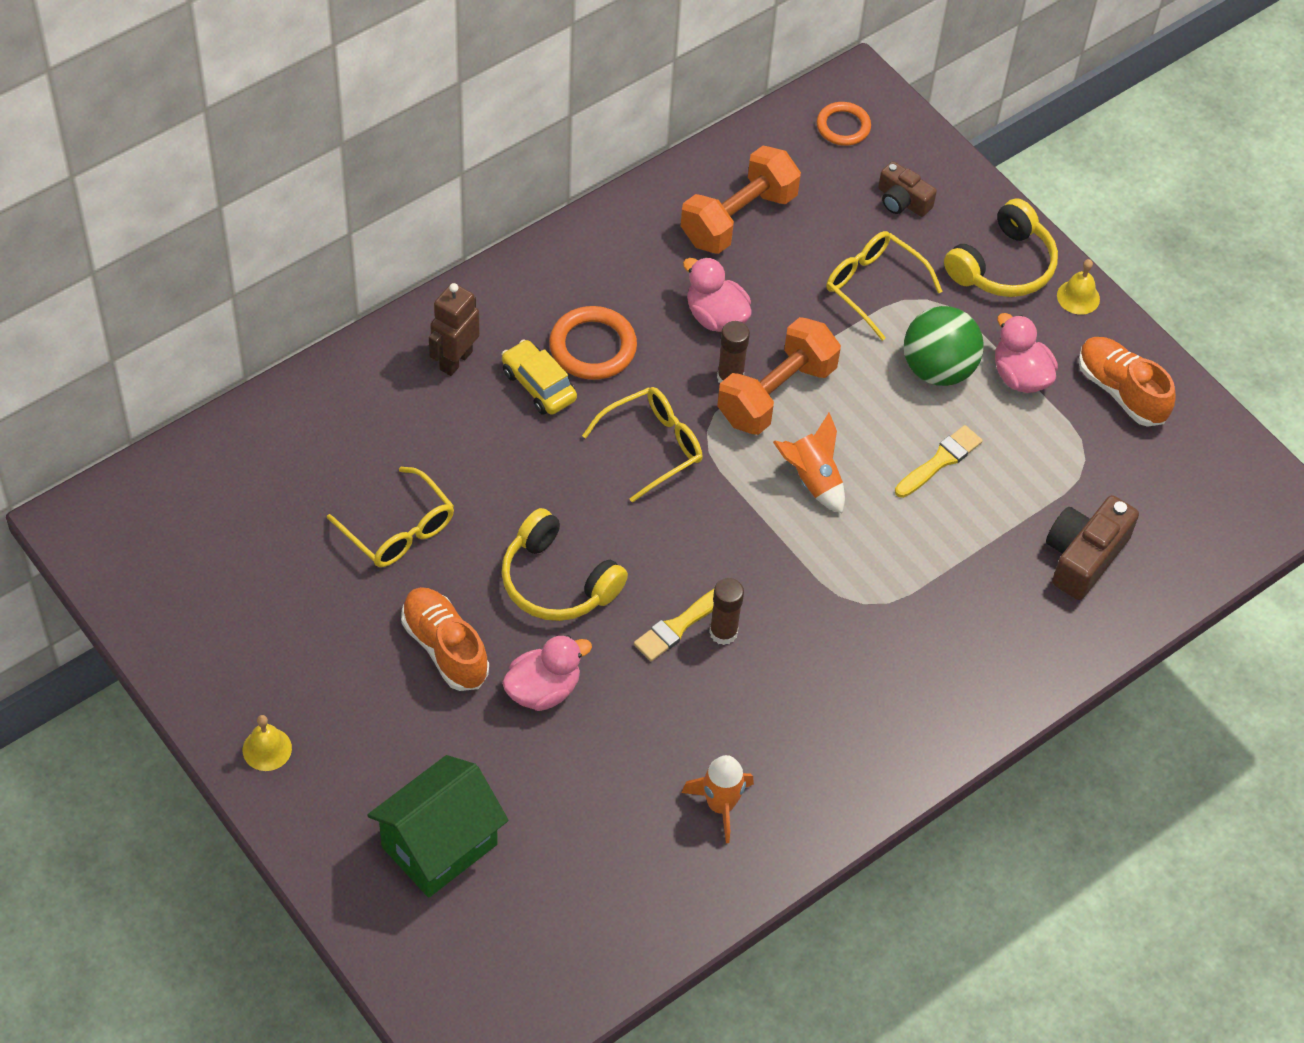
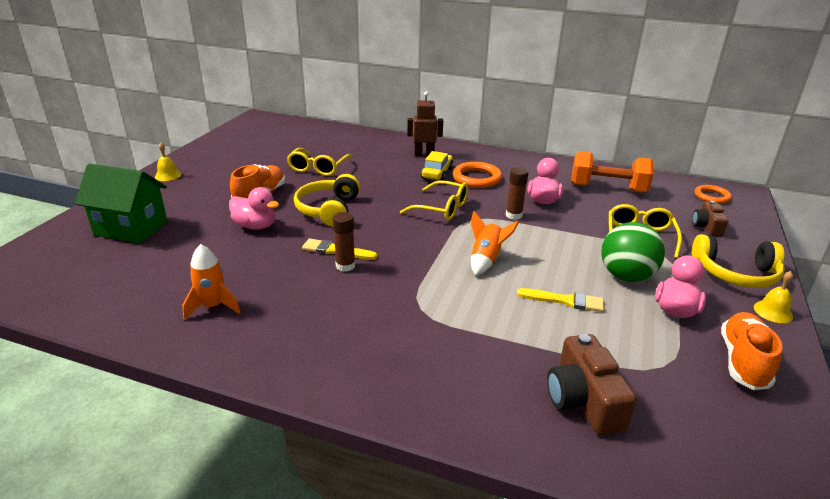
camera: 60 degrees right, 25 degrees down
(776, 394) = (524, 231): orange dumbbell -> none
(1084, 556) = (583, 400): brown camera -> brown camera turned 105 degrees counterclockwise

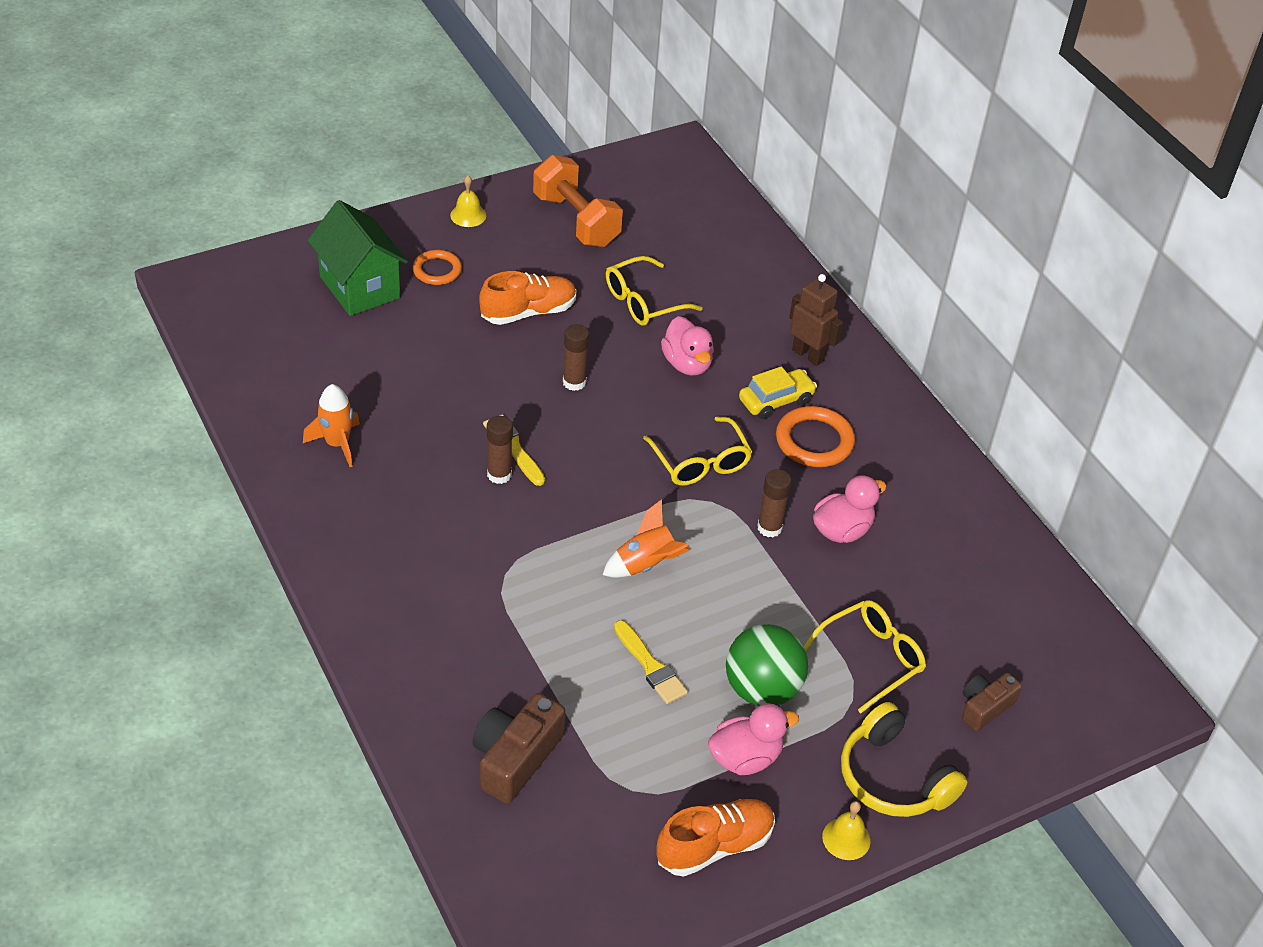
camera: 40 degrees right, 15 degrees up
(255, 226) = (475, 359): pink duck -> pink duck (687, 364)
(328, 210) = (574, 382): yellow headphones -> brown glue stick
(607, 188) = (962, 569): orange dumbbell -> orange dumbbell (576, 220)
(712, 196) = (1087, 677): orange ring -> orange ring (437, 270)

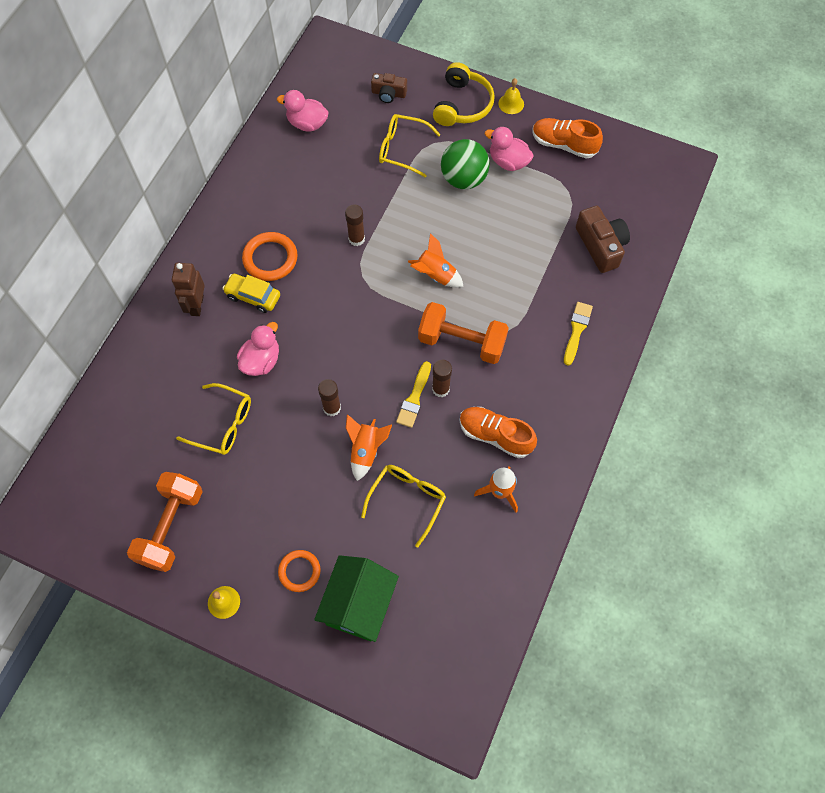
camera: 125 degrees left, 20 degrees up
(499, 378) = (366, 450): none -> orange rocket
(515, 758) = (601, 246): brown camera -> brown camera turned 105 degrees counterclockwise
(528, 312) = (291, 482): orange shoe -> orange shoe (495, 435)
(534, 529) = (462, 342): none -> orange dumbbell
(650, 666) = (496, 230): yellow brush -> yellow brush (577, 330)
(700, 462) = (338, 300): yellow glasses -> yellow glasses (407, 500)
(842, 530) = (328, 207): pink duck -> pink duck (307, 123)

